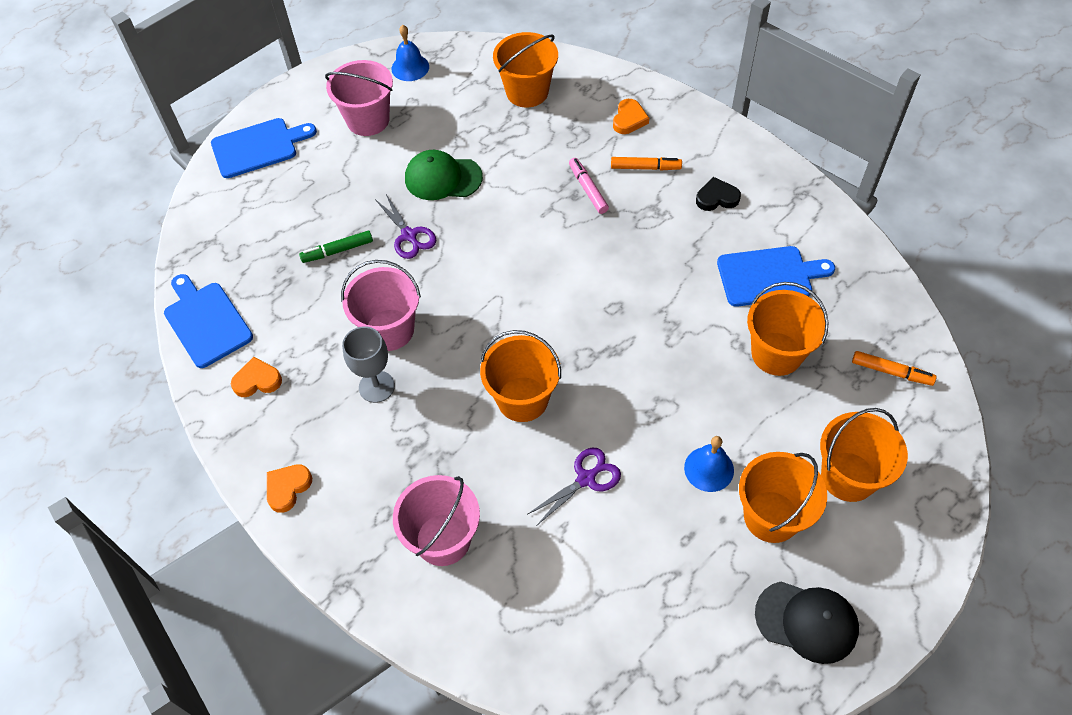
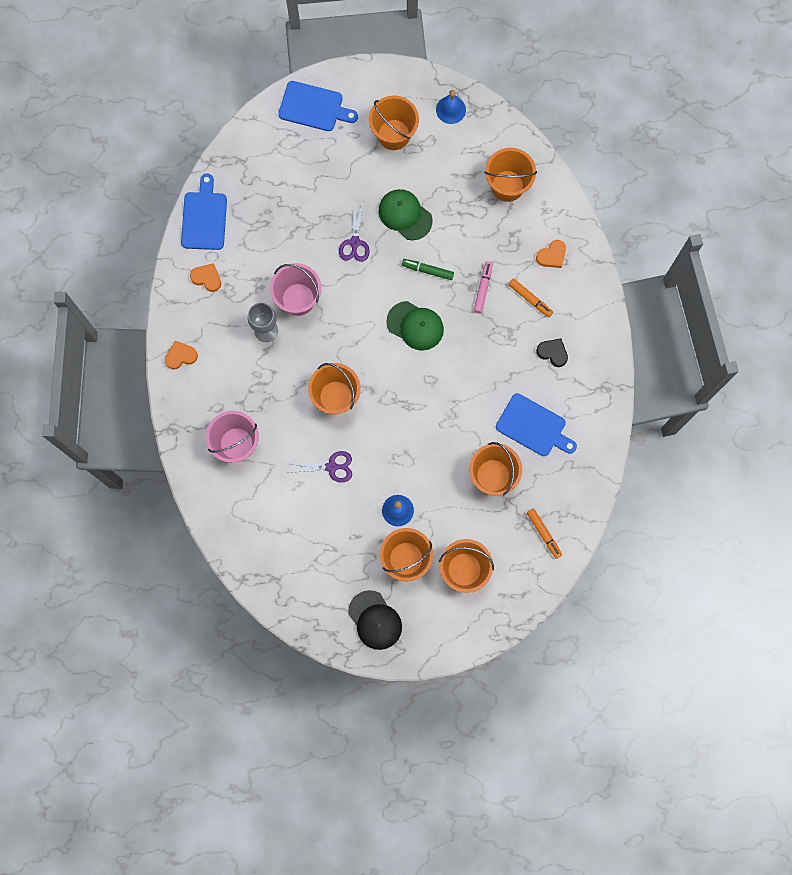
camera: 35 degrees right, 20 degrees up
(338, 251) = (307, 223): green marker -> green marker (427, 270)
(368, 120) = (394, 134): pink bucket -> orange bucket
(548, 268) = (415, 326): none -> green cap

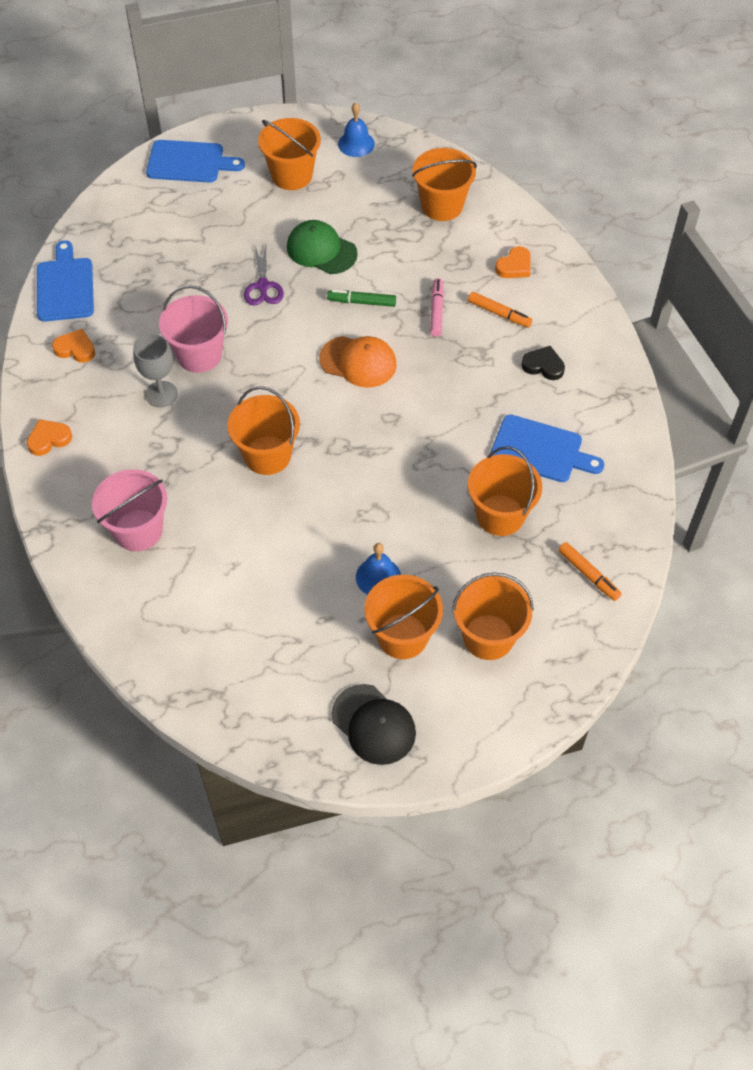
camera: 10 degrees left, 20 degrees down
(332, 467) = (276, 538): purple scissors -> none
(415, 326) = (358, 362): green cap -> orange cap

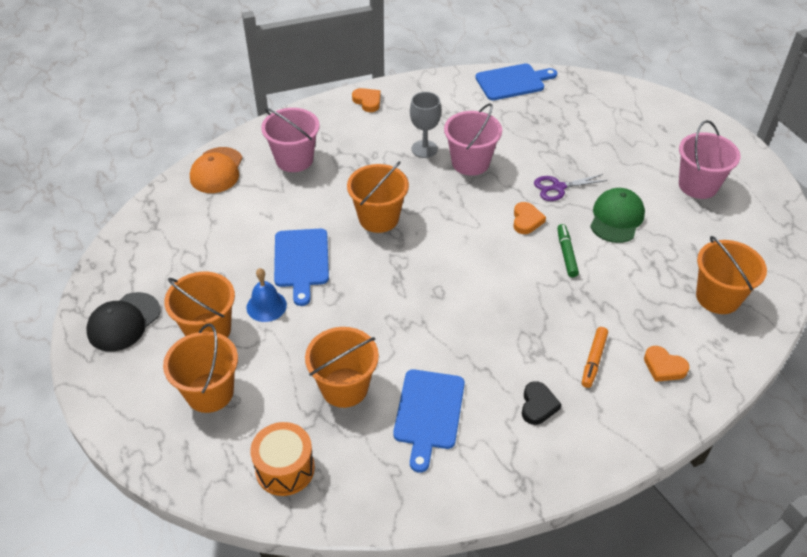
camera: 80 degrees right, 10 degrees down
(75, 349) = (454, 98): orange heart -> orange heart (526, 220)
(189, 162) = (677, 122): blue cutting board -> blue cutting board (301, 261)
(292, 175) = (698, 185): orange bucket -> pink bucket
(356, 144) = (764, 222): blue bell -> none
(358, 362) = (495, 261): orange cap -> orange cap (217, 170)
(436, 311) = (577, 309): pink marker -> none
(588, 574) = (285, 469): orange marker -> orange drum

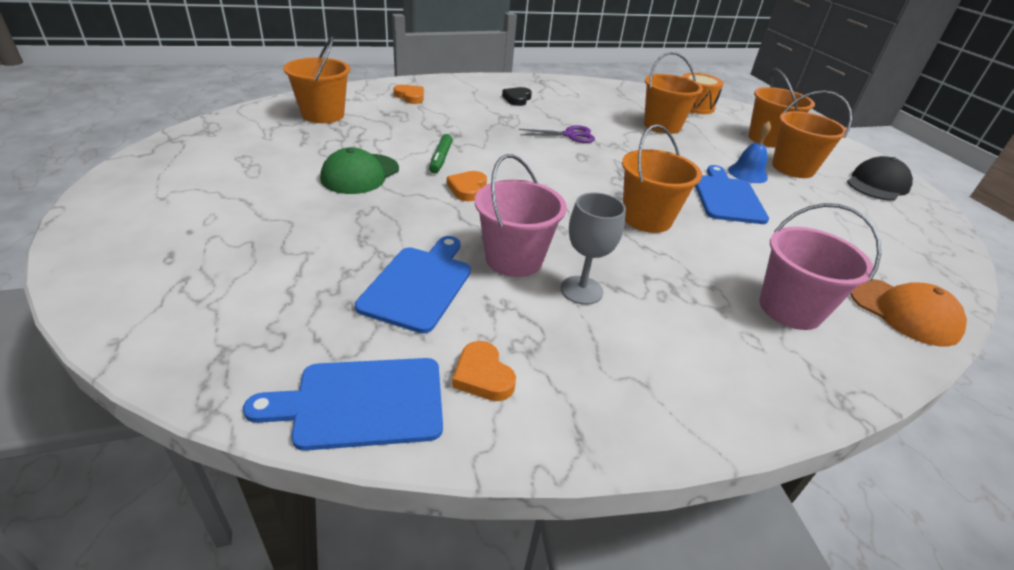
camera: 175 degrees left, 10 degrees down
(217, 170) = (903, 312): orange cap -> orange cap turned 120 degrees clockwise
(367, 101) = (692, 405): orange heart -> orange heart (483, 376)
(428, 413) = (597, 108): blue cutting board -> blue cutting board (419, 285)
(558, 187) = (406, 211): purple scissors -> purple scissors (570, 135)
(593, 360) = (462, 107): orange marker -> none
(698, 185) = (223, 184): pink bucket -> none

